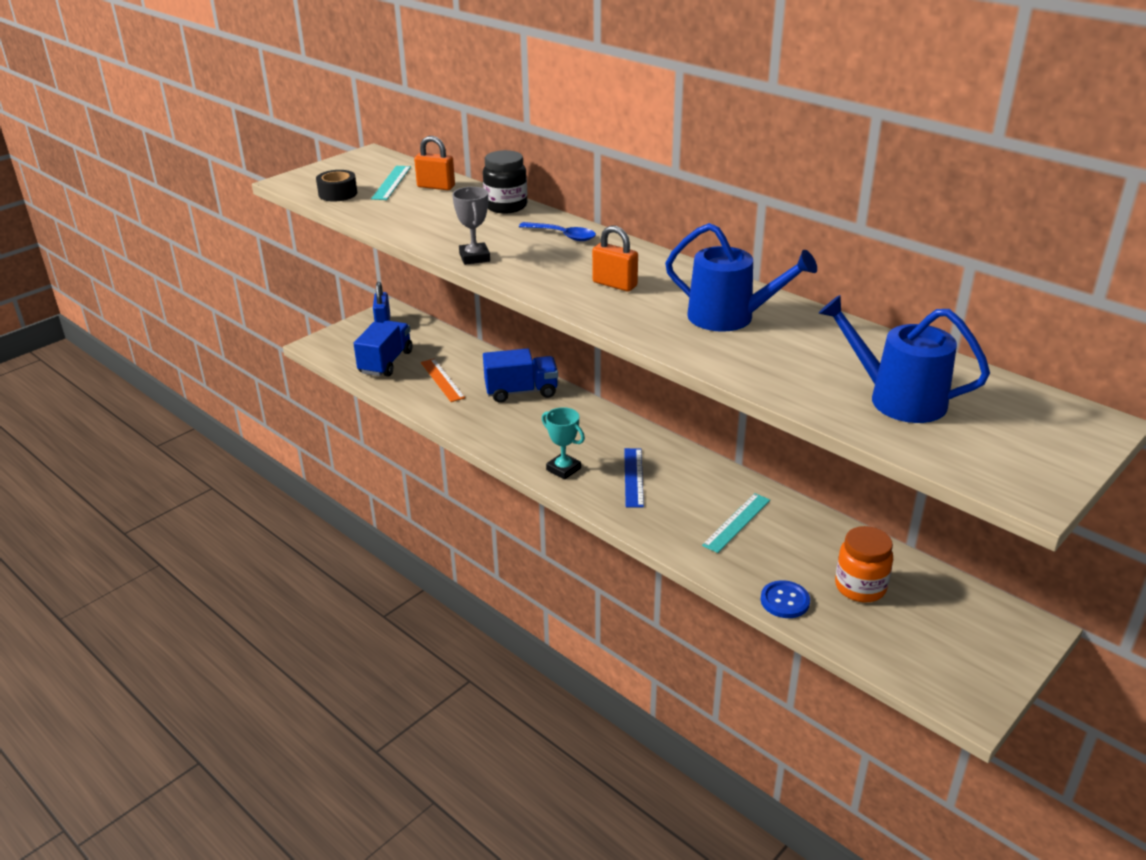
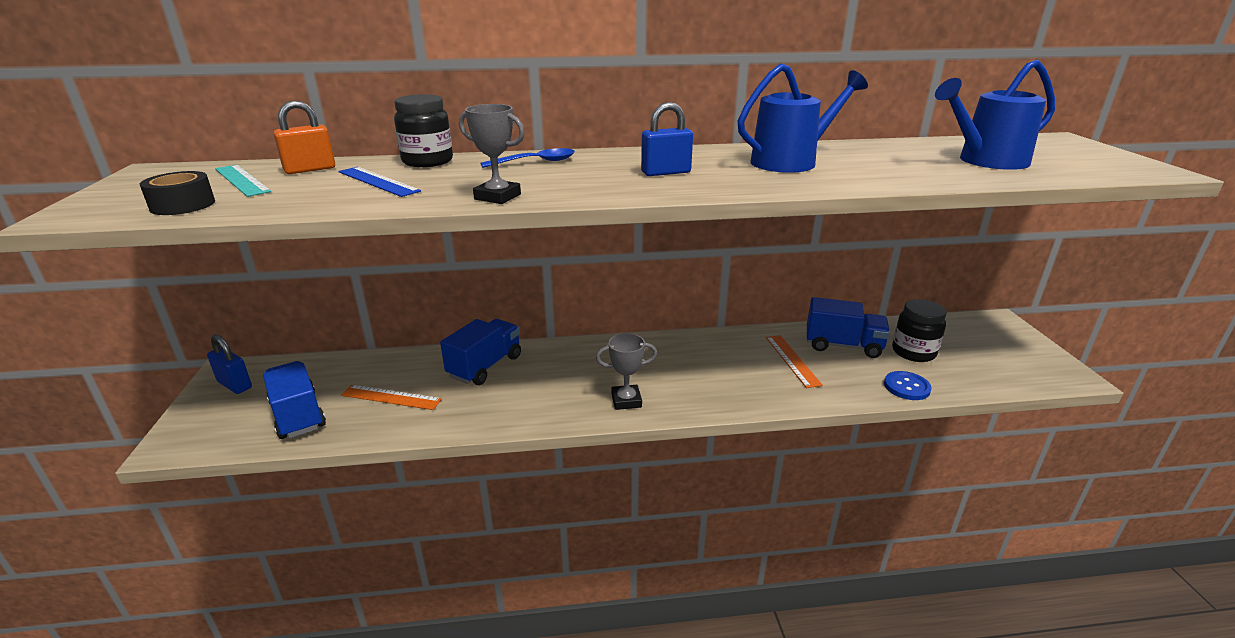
camera: 50 degrees left, 5 degrees down
(563, 469) = (626, 400): turquoise trophy -> grey trophy
(614, 284) = (666, 172): orange padlock -> blue padlock
(633, 477) = (682, 374): blue ruler -> blue ruler (378, 181)
(737, 522) = (792, 360): turquoise ruler -> orange ruler
(807, 541) = (843, 345): none -> blue truck
(860, 587) = (913, 352): orange jar -> black jar

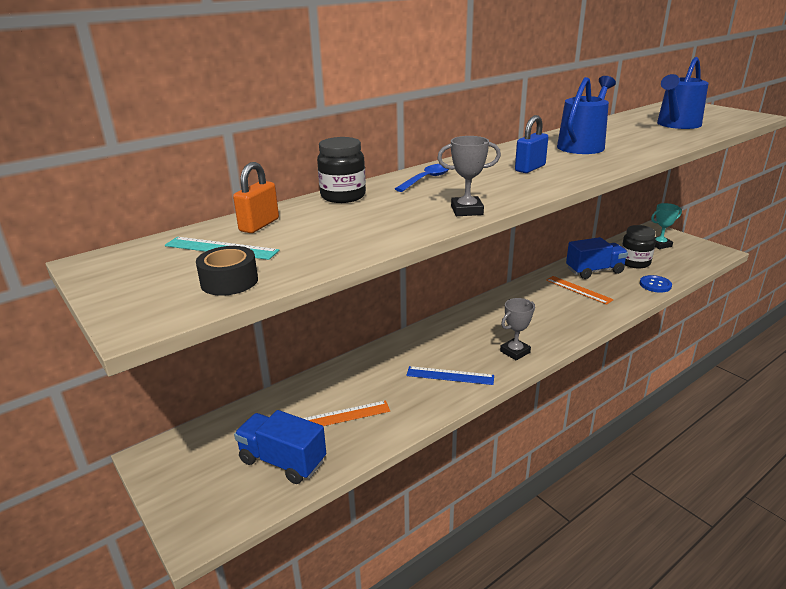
camera: 30 degrees left, 0 degrees up
(235, 385) = (180, 463): blue padlock -> none
(378, 181) = (346, 221): blue ruler -> blue ruler (450, 376)
(485, 366) = (385, 365): blue truck -> none
(983, 341) = (660, 245): none -> turquoise trophy

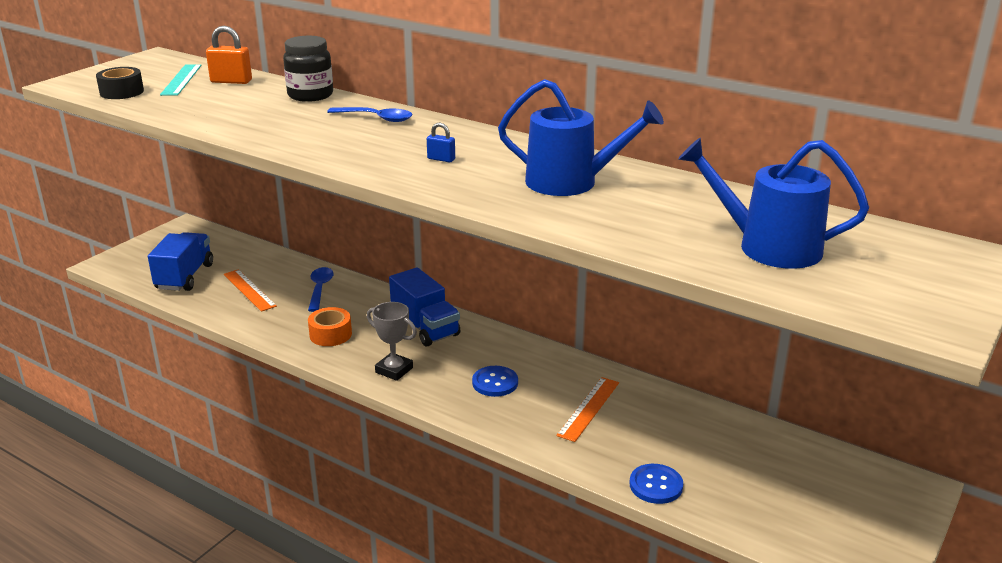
camera: 70 degrees right, 0 degrees up
(367, 374) = (320, 289): none -> blue spoon
(450, 376) = (330, 334): blue ruler -> orange tape
(467, 210) = (283, 142): grey trophy -> none
(530, 168) = (441, 159): blue padlock -> blue padlock, size x0.57
(542, 315) = (495, 383): none -> blue button
(594, 271) = (666, 421): blue truck -> blue truck (425, 327)
(634, 263) = (731, 463): black jar -> none
(660, 245) = (841, 494): turquoise trophy -> none

